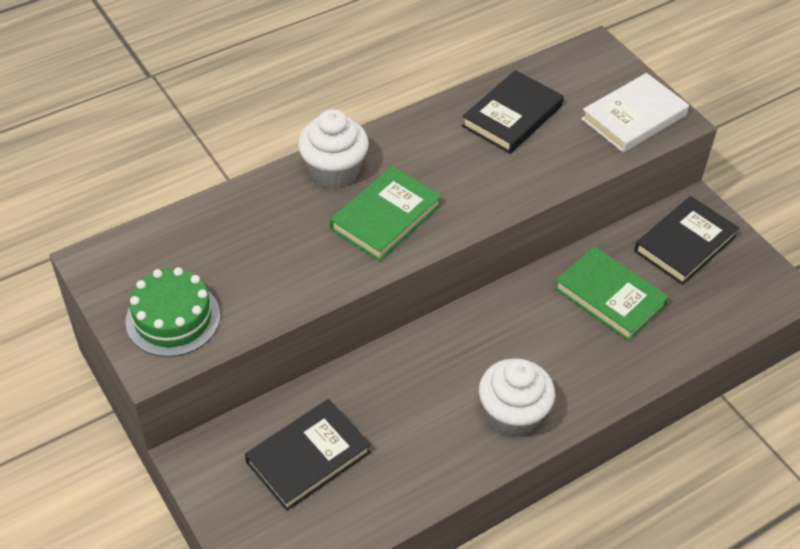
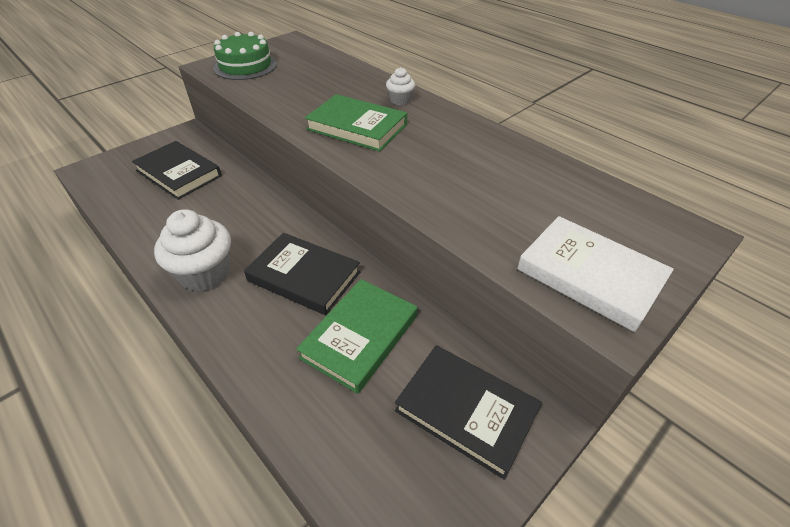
camera: 80 degrees right, 5 degrees down
(334, 171) = (400, 100): white cupcake -> white cupcake, size x0.50
(512, 116) = (524, 180): black book -> black book (304, 276)

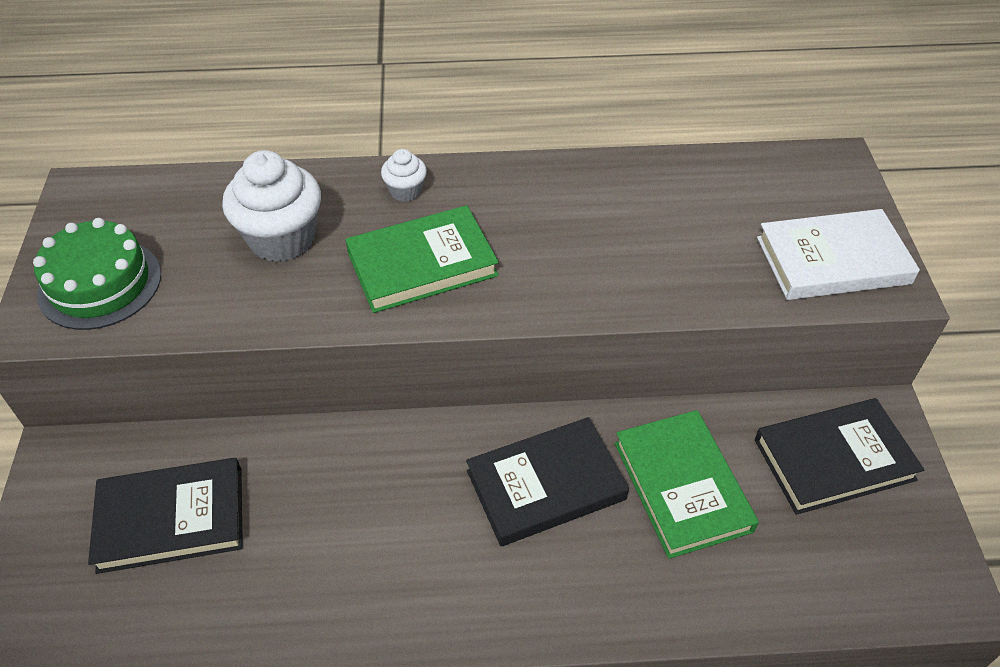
camera: 50 degrees left, 5 degrees up
(205, 274) = (445, 586): white cupcake -> white cupcake (282, 239)

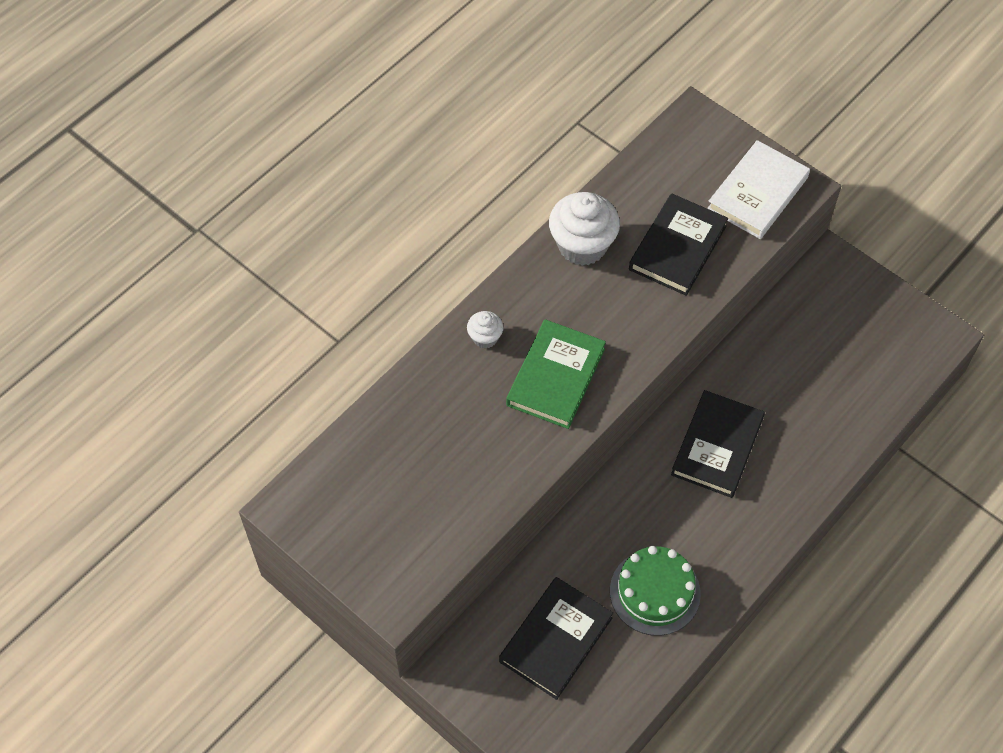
camera: 45 degrees left, 10 degrees up
(100, 284) = (393, 548): green cake -> green cake (655, 592)
(282, 239) = (457, 430): white cupcake -> white cupcake (582, 245)
(682, 486) = (780, 387): green book -> none
(834, 459) = (833, 308): black book -> black book (677, 248)

